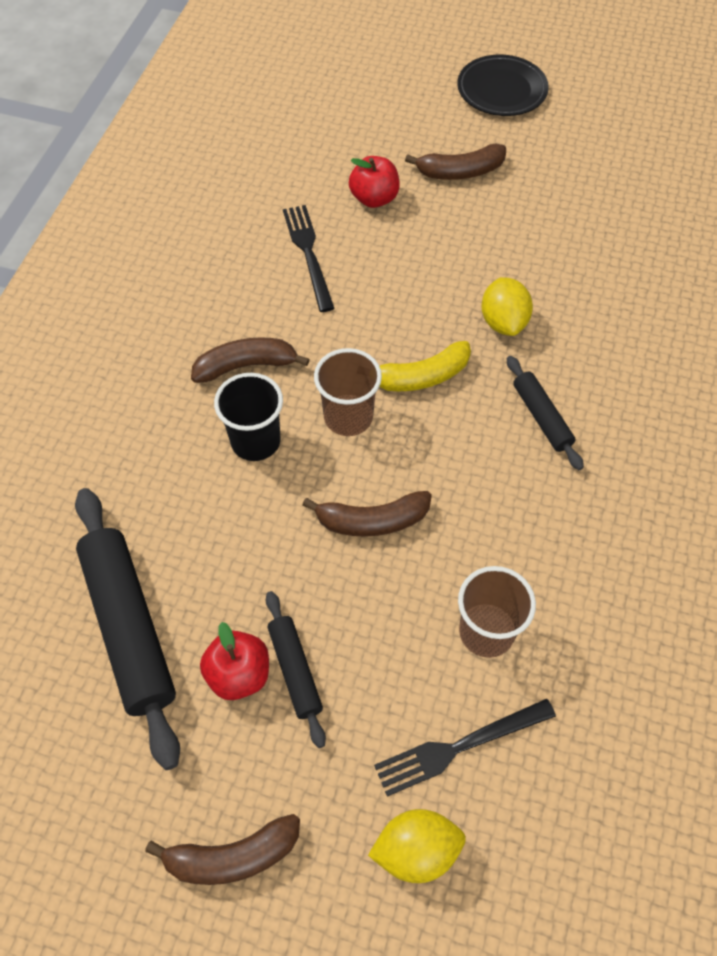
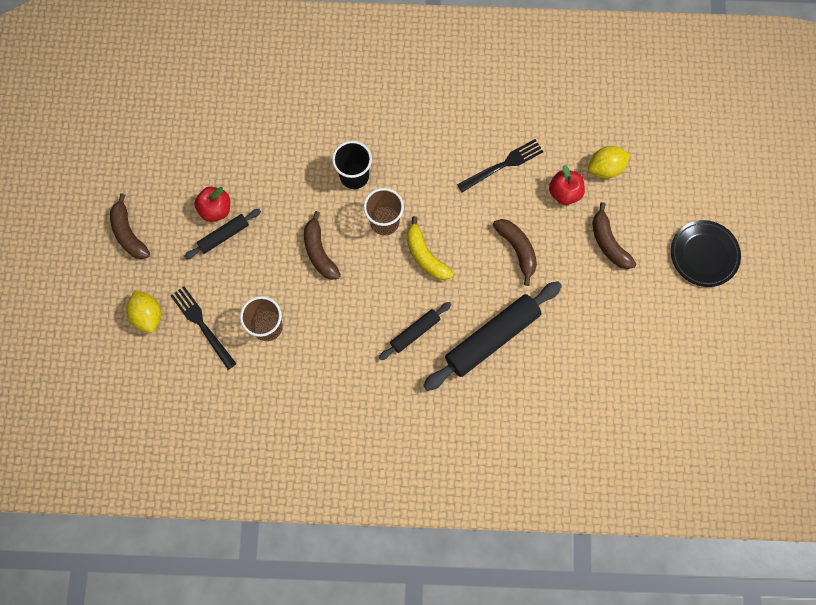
camera: 75 degrees right, 15 degrees up
(129, 627) = (228, 149): black rolling pin -> black rolling pin (492, 338)
(246, 366) = (405, 155): brown banana -> brown banana (517, 249)
(503, 322) = (482, 296): yellow lemon -> yellow lemon (605, 168)

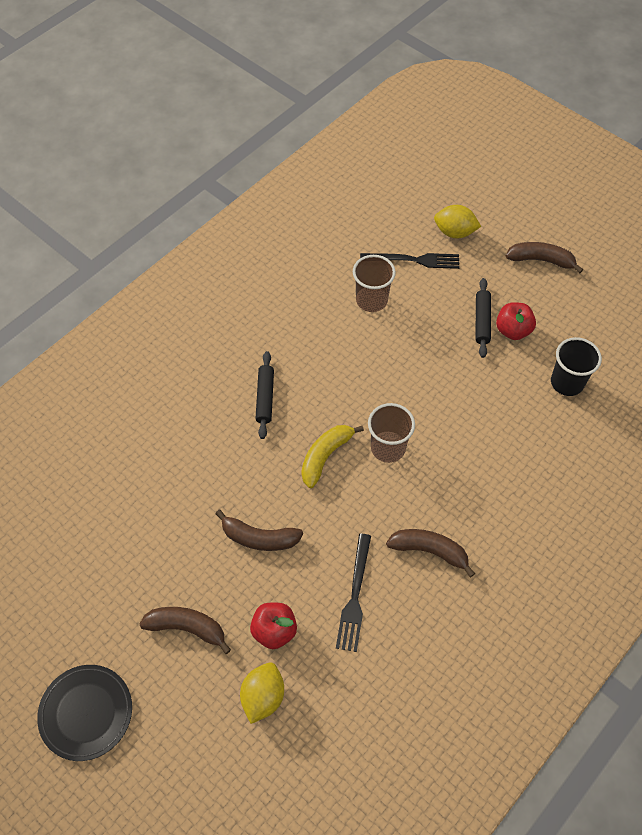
camera: 130 degrees right, 15 degrees down
(319, 252) = (404, 378): brown banana -> brown banana (429, 551)
(354, 176) = (456, 456): black cup -> black cup (567, 382)
(425, 256) = (325, 456): yellow banana -> yellow banana turned 60 degrees counterclockwise
(492, 338) = (202, 452): black rolling pin -> none

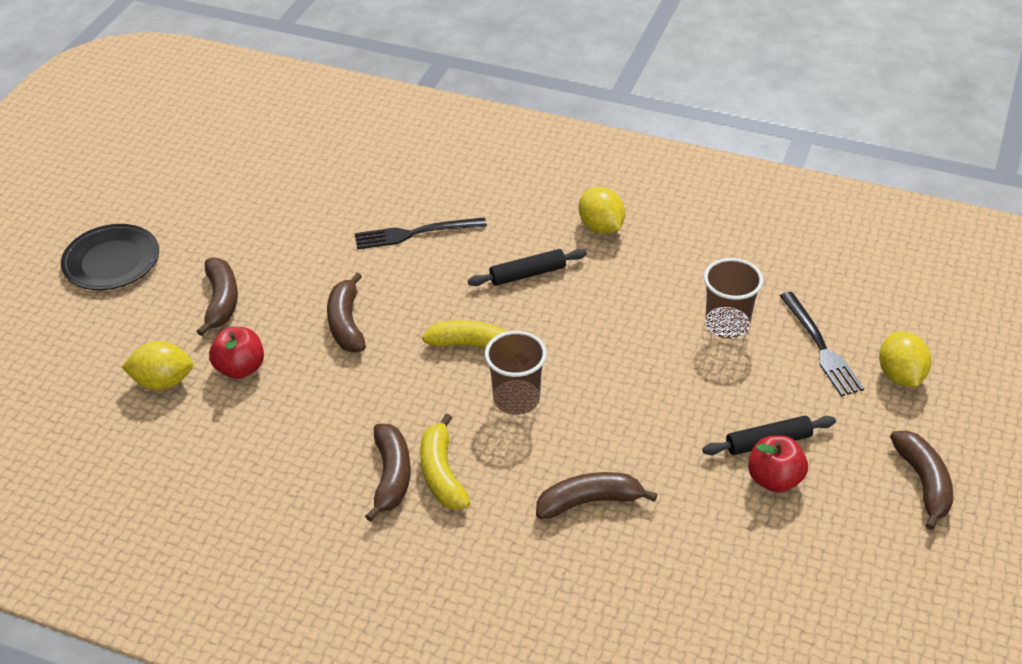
camera: 70 degrees right, 15 degrees down
(238, 334) = (601, 227): none -> yellow lemon
(354, 596) = (305, 423): black fork -> black fork (415, 233)
(439, 517) = (441, 474): none -> yellow banana
(495, 437) = (589, 501): none -> brown banana
(567, 382) = (723, 562): black cup -> none

